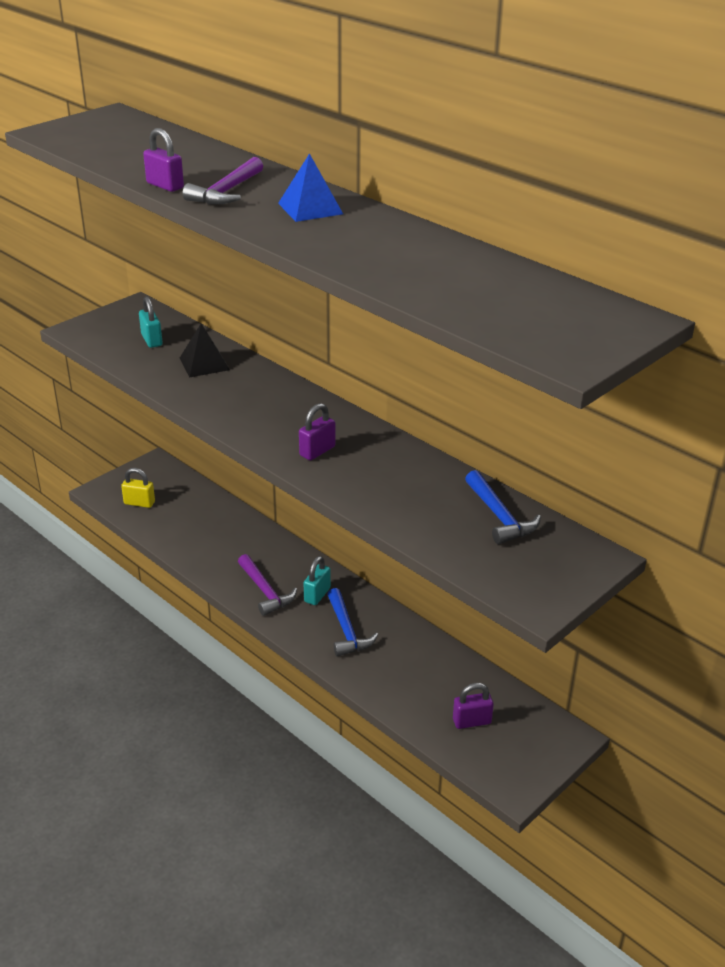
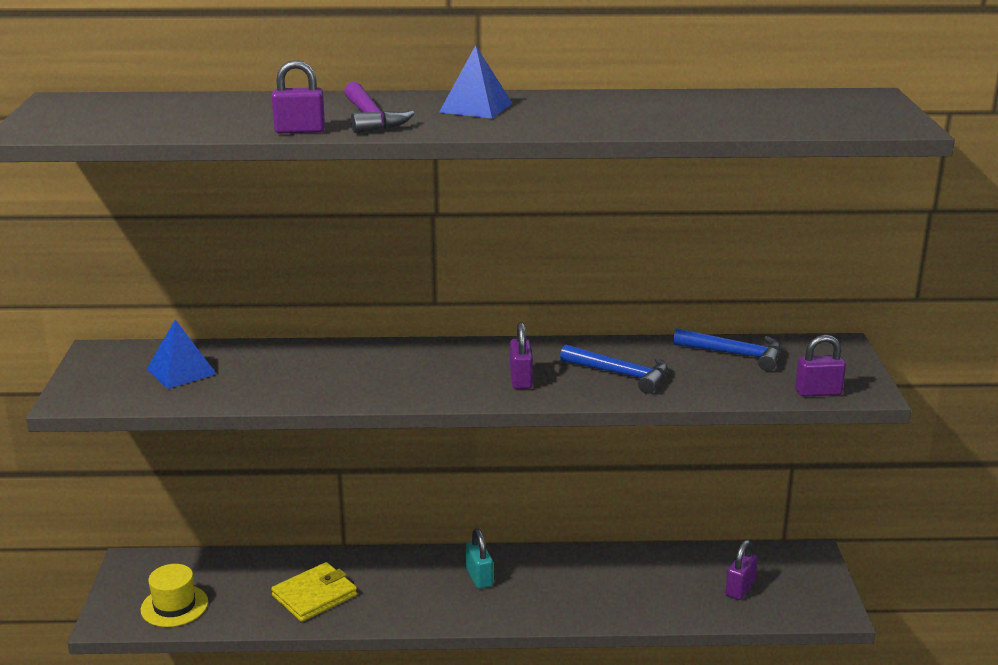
camera: 45 degrees left, 10 degrees down
(139, 503) = (174, 606): yellow padlock -> yellow hat
(151, 340) = (181, 371): turquoise padlock -> blue pyramid
(204, 363) = (279, 366): black pyramid -> none
(213, 544) = (314, 596): none -> yellow wallet
(265, 591) = (429, 603): purple hammer -> none
(346, 630) = (548, 588): blue hammer -> blue hammer (621, 374)
(499, 582) = (818, 392): none -> purple padlock

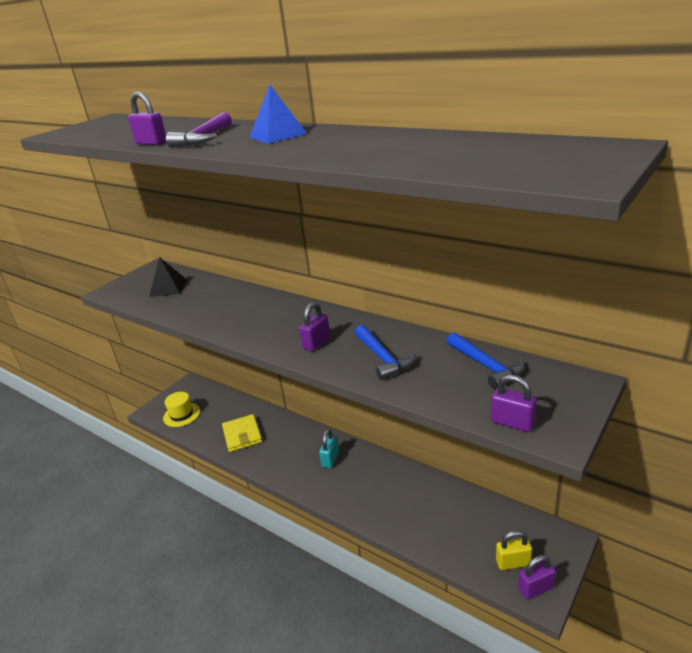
camera: 40 degrees right, 5 degrees up
(181, 371) = (168, 288): blue pyramid -> black pyramid
(314, 596) = (242, 435): yellow wallet -> yellow wallet turned 75 degrees clockwise
(740, 589) = (484, 542): purple padlock -> purple padlock (535, 588)
(784, 594) = (513, 563): none -> yellow padlock

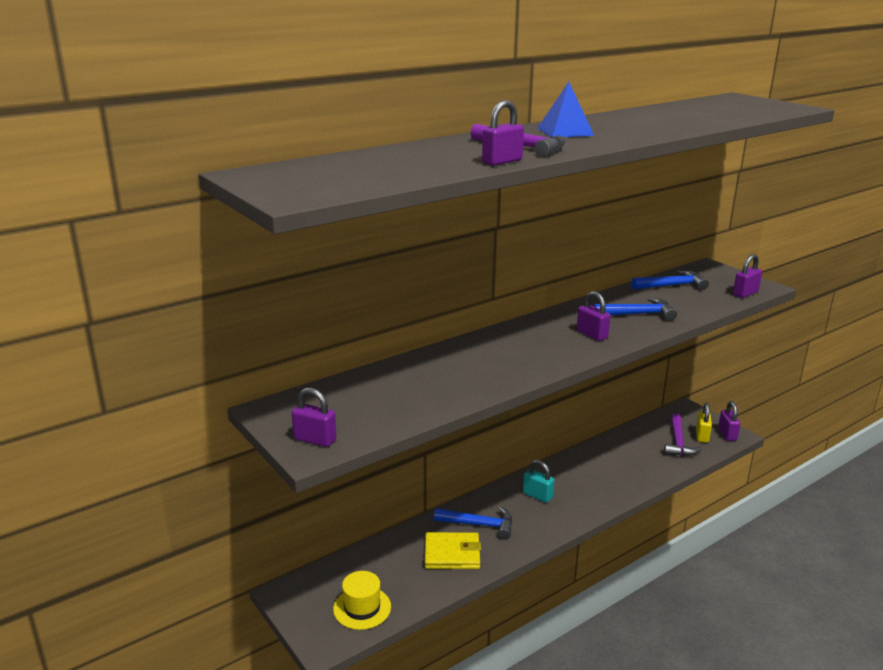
camera: 75 degrees left, 5 degrees down
(121, 288) = (315, 439): none -> purple padlock
(168, 288) = (362, 402): black pyramid -> none
(279, 438) = (479, 525): none -> blue hammer
(482, 542) = (678, 442): none -> purple hammer

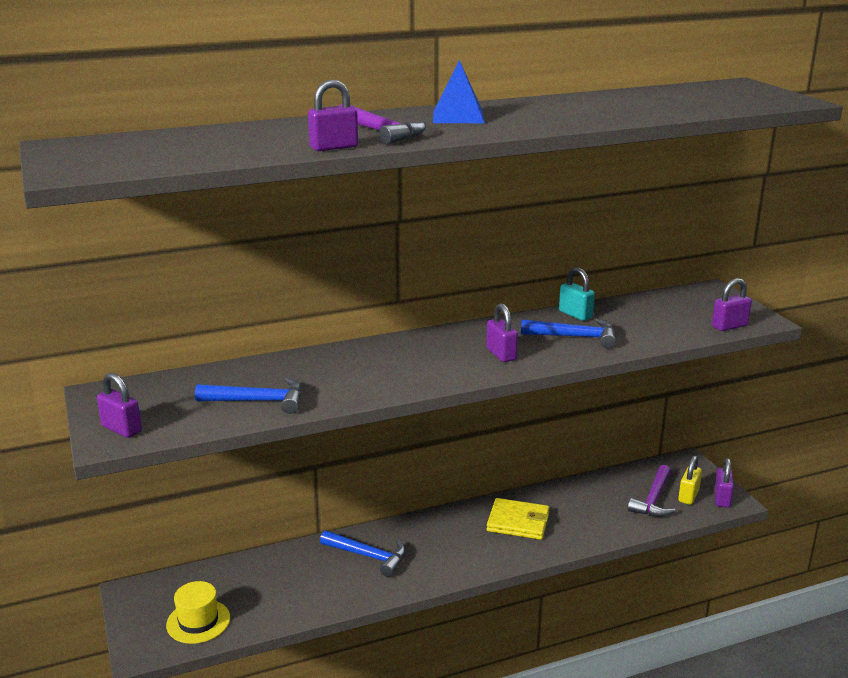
camera: 15 degrees right, 0 degrees up
(452, 554) = (322, 582): yellow wallet -> yellow wallet (518, 522)
(537, 495) = (451, 535): turquoise padlock -> turquoise padlock (575, 314)
(672, 286) = (645, 308): blue hammer -> blue hammer (258, 401)

